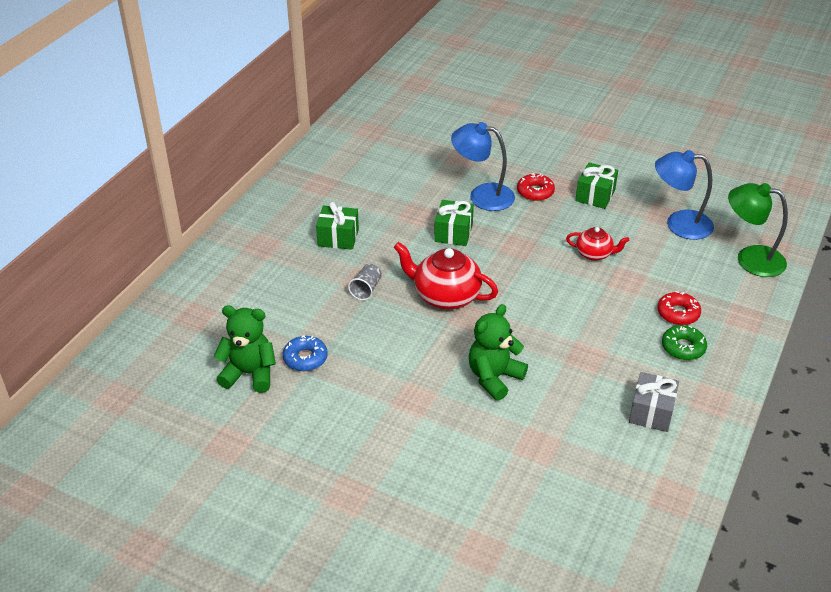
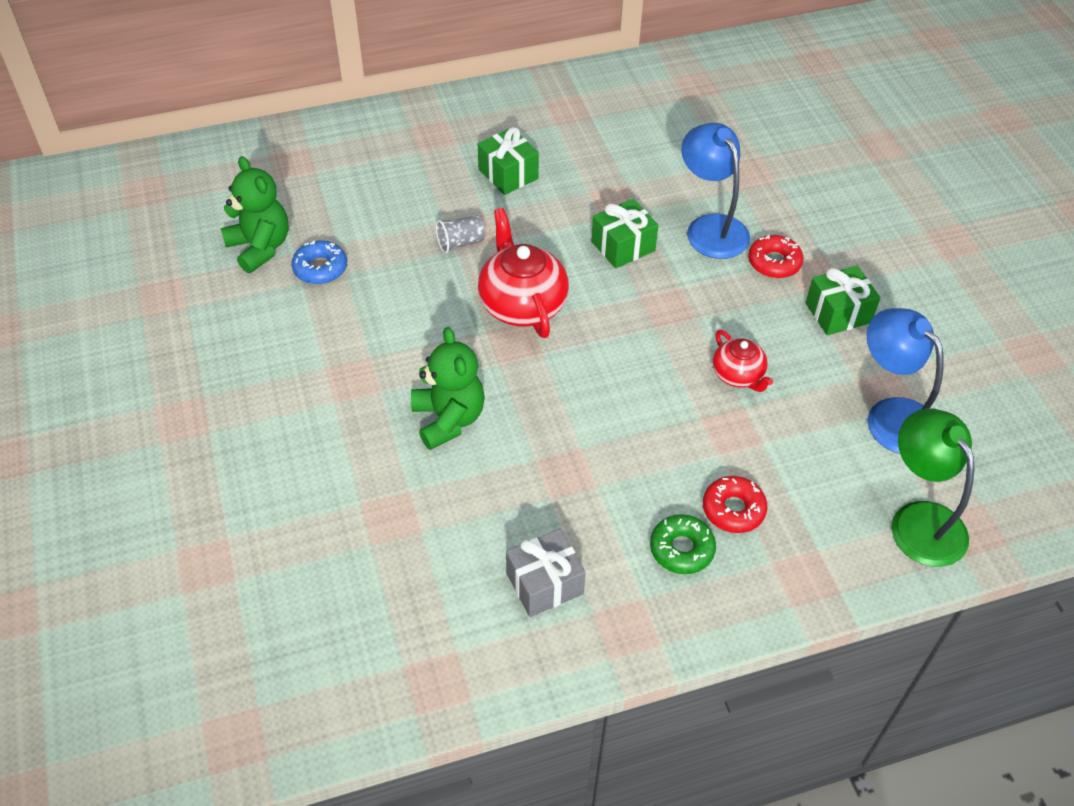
camera: 45 degrees right, 10 degrees up
(494, 377) = (448, 419): green teddy bear -> green teddy bear turned 75 degrees clockwise

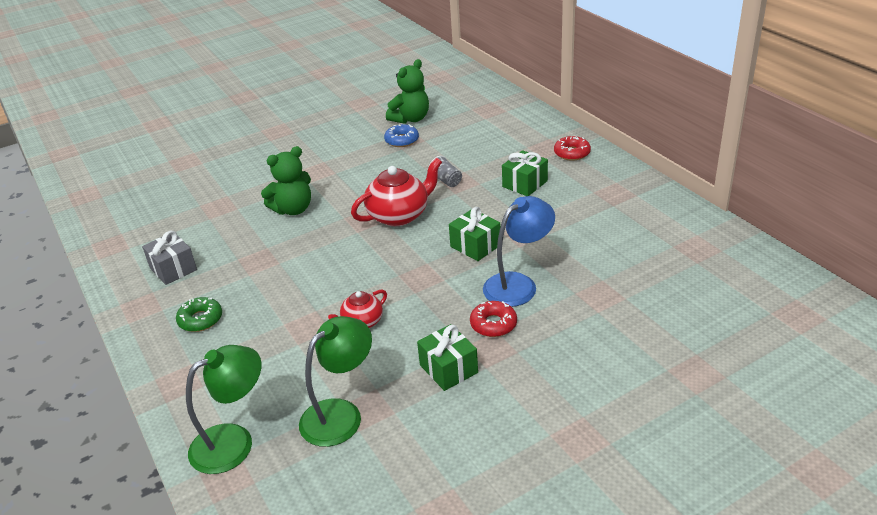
camera: 80 degrees right, 15 degrees down
(733, 509) = (235, 338): red donut -> red donut (572, 153)
(891, 415) = (340, 414): blue lamp -> green lamp

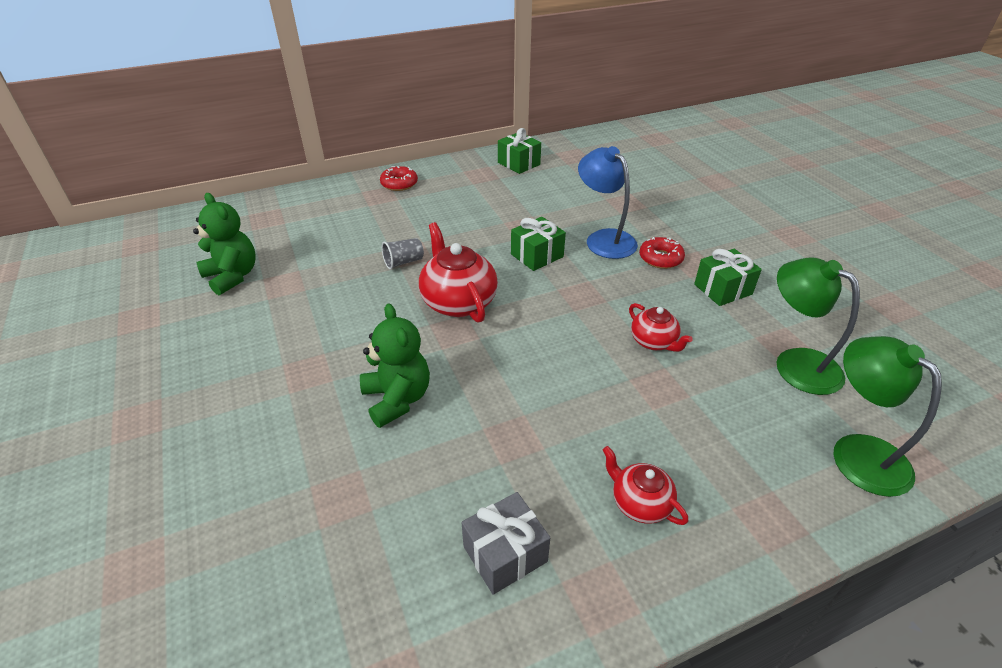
camera: 85 degrees left, 5 degrees up
(200, 319) = (639, 502): green donut -> red teapot
(402, 140) = (283, 288): blue donut -> none
(525, 184) = (439, 215): green gift -> green gift (519, 163)

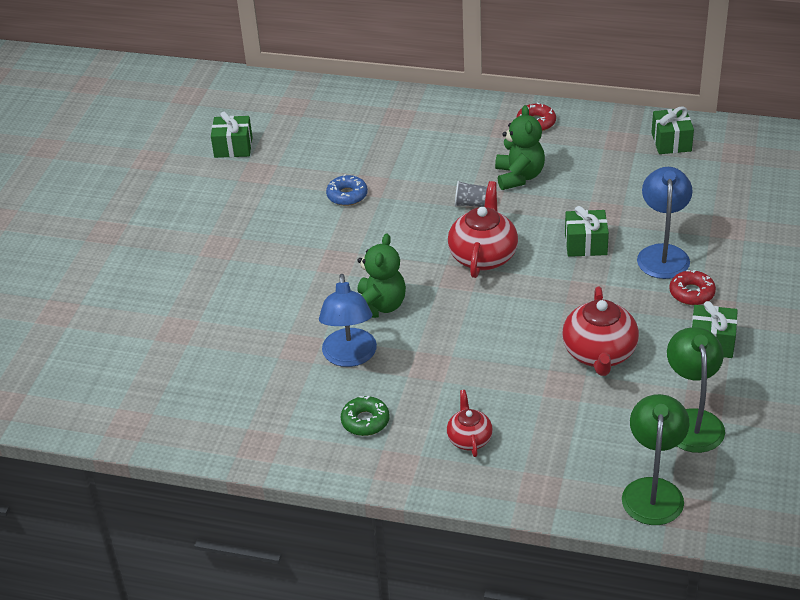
camera: 40 degrees right, 0 degrees up
(89, 304) = (233, 147): none -> green gift
(232, 276) = (338, 163): green teddy bear -> green teddy bear (519, 176)
(266, 302) = (347, 195): none -> blue donut
(413, 476) = (350, 357): none -> blue lamp
(505, 554) = (365, 421): grey gift -> green donut
(654, 342) = (599, 354): red teapot -> red teapot, size x1.74

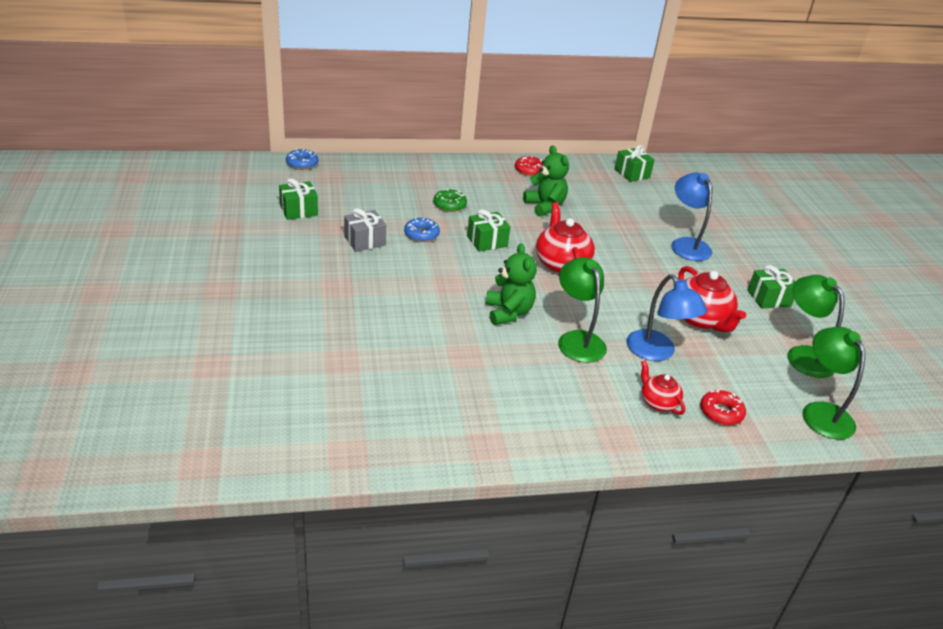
camera: 30 degrees left, 5 degrees down
(271, 85) = (302, 164): none -> blue donut
(280, 195) = (364, 241): none -> grey gift
(350, 357) = (513, 356): blue lamp -> blue lamp (657, 352)
(365, 421) = (564, 405): green donut -> green donut (449, 205)
(433, 352) = (577, 340): none -> green lamp
(472, 204) = (524, 229): grey cup -> none
(585, 244) = (629, 245): green gift -> green gift (487, 241)
(691, 293) = (727, 267): red donut -> red donut (721, 412)

